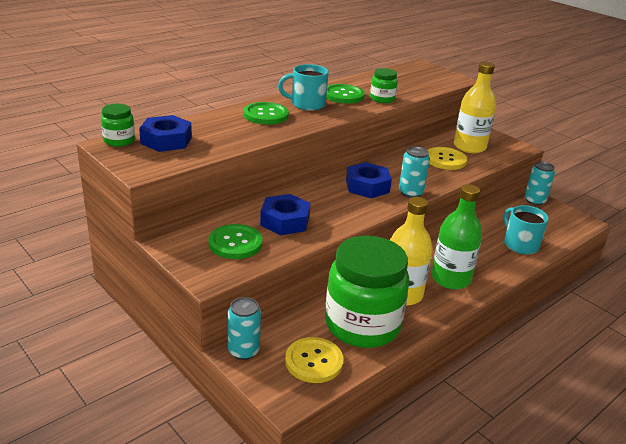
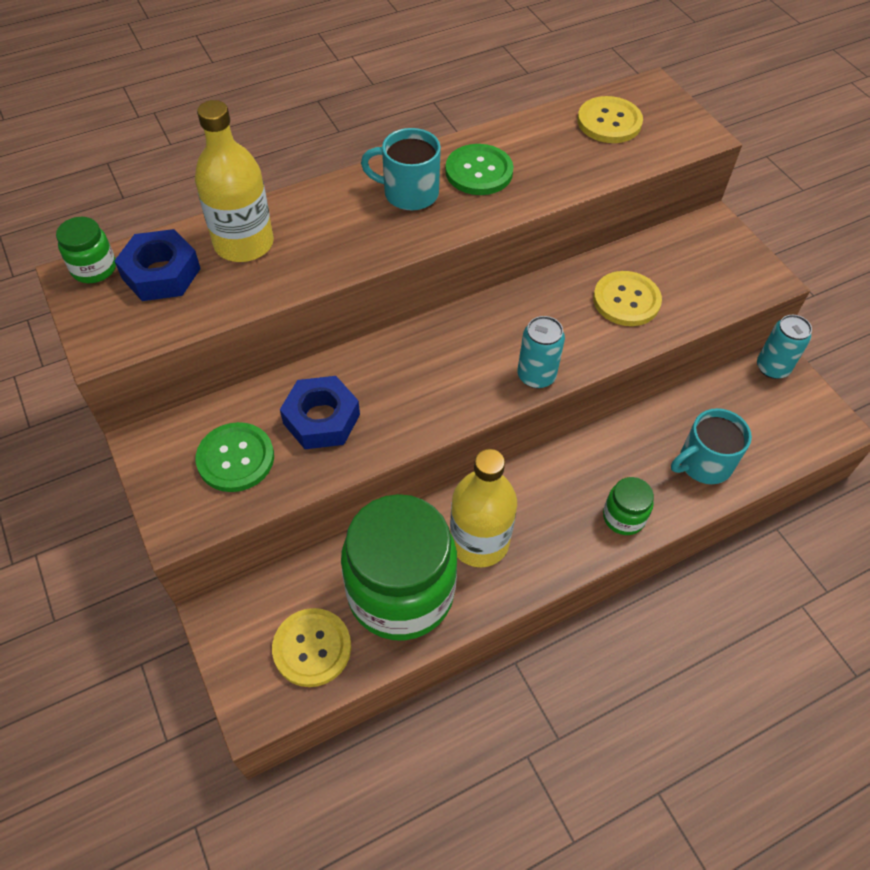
camera: 15 degrees right, 25 degrees up
(243, 351) = (227, 613): turquoise can -> none
(266, 115) = (333, 218): green button -> none
(367, 186) = (474, 353): blue nut -> none
(382, 99) = (540, 186): green jar -> green jar (623, 517)
(406, 76) = (609, 122): none -> yellow button
(450, 279) = (563, 521): green bottle -> none
(469, 147) = (681, 271): yellow bottle -> yellow bottle (244, 243)
(520, 244) = (703, 463): turquoise mug -> turquoise mug turned 105 degrees counterclockwise

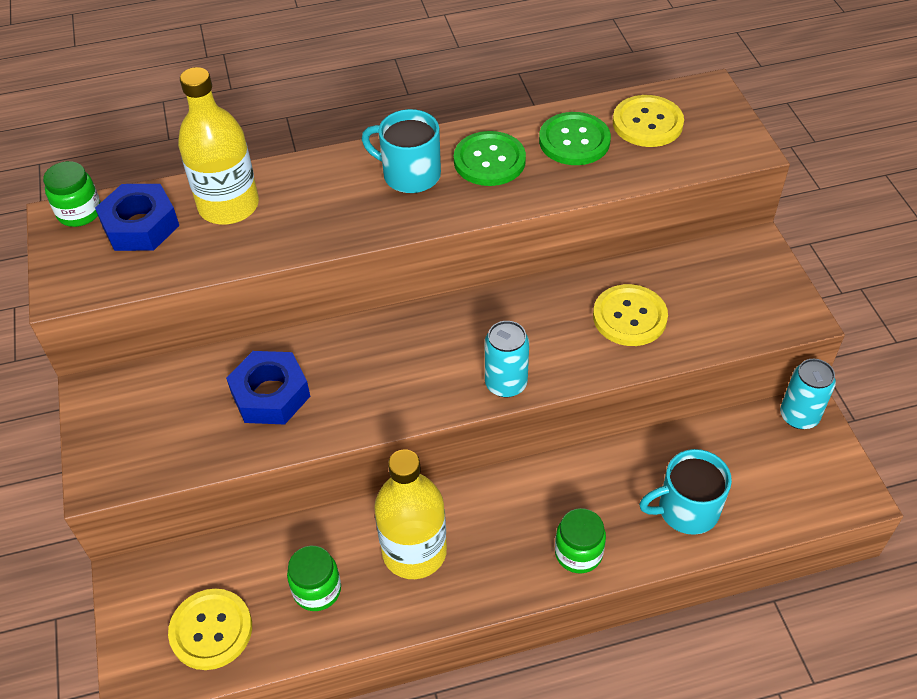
camera: 15 degrees right, 5 degrees down
(235, 458) = (174, 421): green button -> green button (574, 141)
(400, 592) = (317, 590): green jar -> green jar, size x0.43

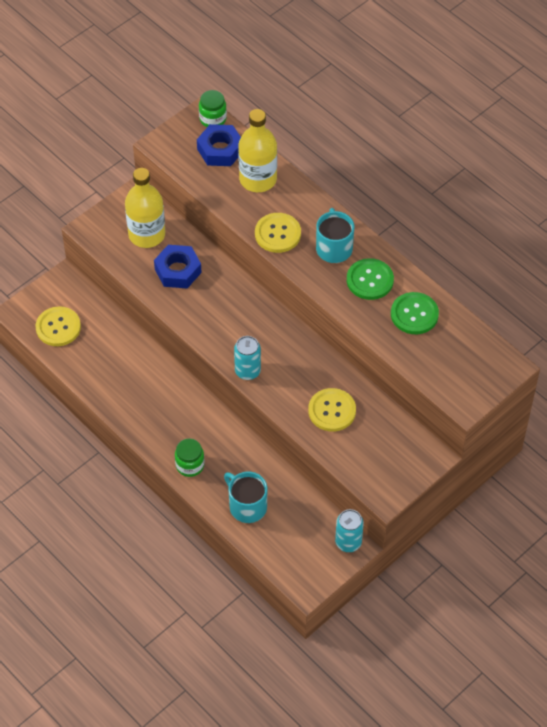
camera: 60 degrees right, 5 degrees up
(317, 590) = (103, 360): green jar -> none
(414, 552) = (148, 391): yellow bottle -> yellow bottle (147, 234)
(647, 123) = (455, 345): yellow button -> yellow button (277, 234)

